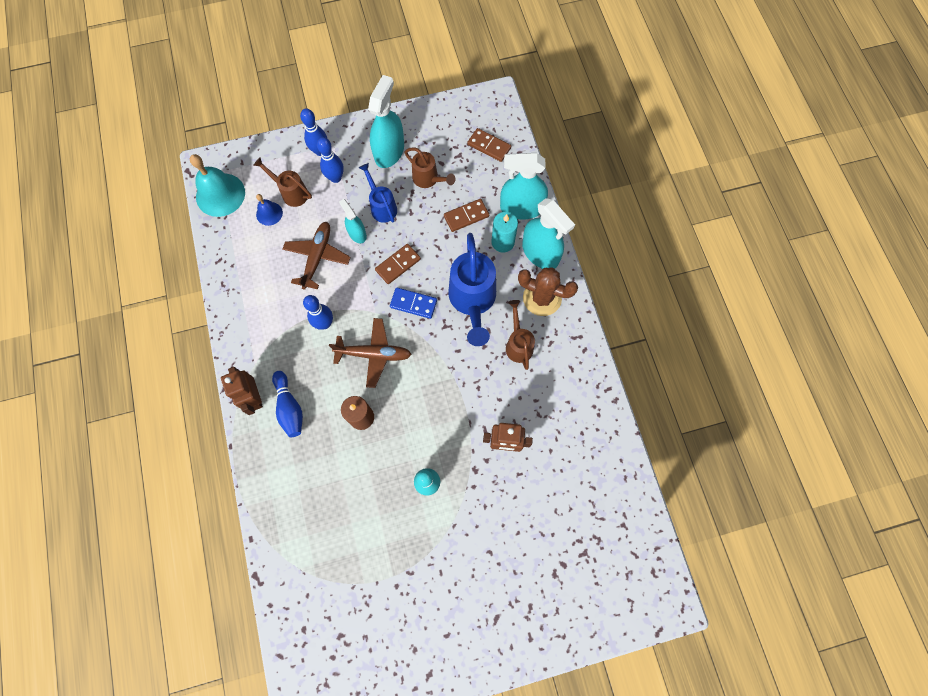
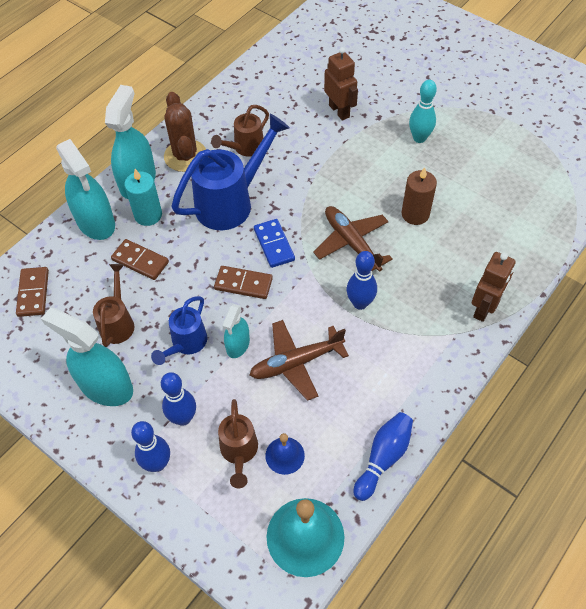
camera: 125 degrees left, 15 degrees down
(290, 407) = (463, 273): blue bowling pin -> blue bowling pin (383, 458)
(389, 151) = (106, 386): turquoise spray bottle -> turquoise spray bottle turned 45 degrees clockwise

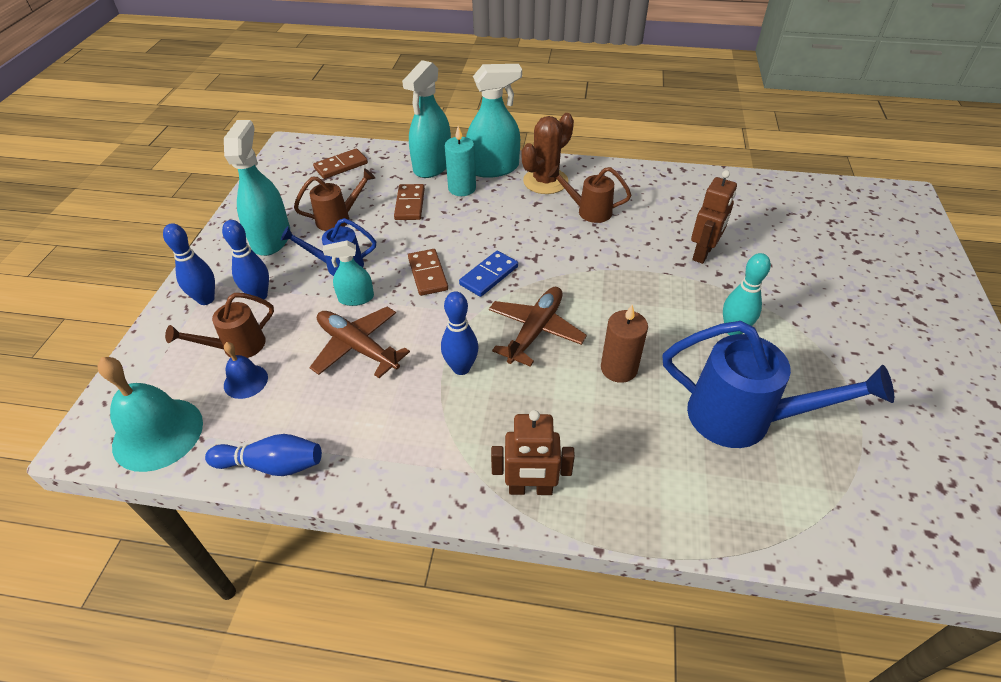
camera: 60 degrees right, 10 degrees down
(231, 202) = (516, 228): blue watering can -> blue watering can (743, 418)

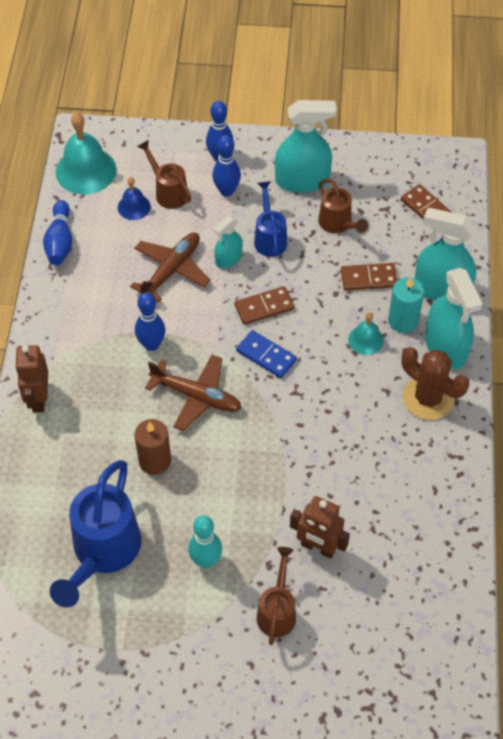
camera: 85 degrees right, 10 degrees up
(356, 298) = (228, 259): turquoise spray bottle -> turquoise spray bottle turned 120 degrees counterclockwise
(479, 211) = (366, 340): none -> turquoise bell
(589, 211) = (378, 441): brown watering can -> brown watering can (277, 611)

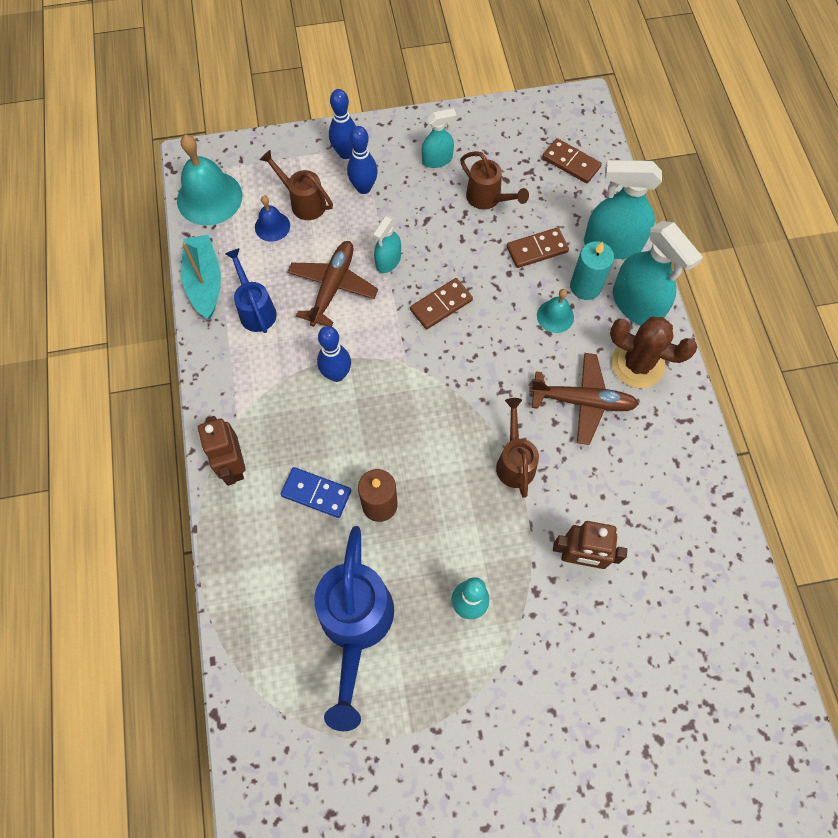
camera: 15 degrees left, 10 degrees up
(60, 241) = (205, 282): blue bowling pin -> turquoise boat
(196, 396) = (401, 420): brown plane -> brown plane (582, 401)
(266, 356) = (459, 358): blue domino -> blue domino (316, 493)
(269, 238) = (423, 229): blue watering can -> blue watering can (255, 309)
(277, 611) = (561, 642): brown watering can -> brown watering can (514, 461)
(302, 180) = (437, 160): turquoise spray bottle -> turquoise spray bottle, size x0.56

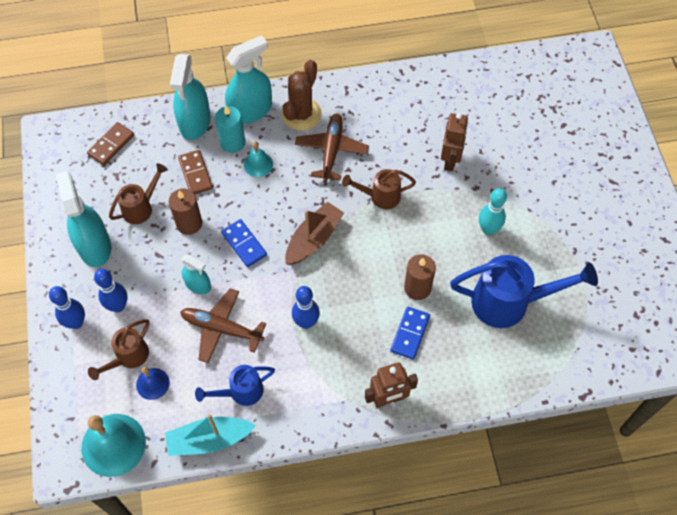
camera: 90 degrees left, 5 degrees down
(437, 160) = (94, 246): turquoise spray bottle -> turquoise spray bottle, size x1.79
(441, 305) = (244, 244): brown domino -> blue domino
(449, 381) = (313, 239): none -> brown boat
(468, 247) = (189, 223): none -> brown candle

